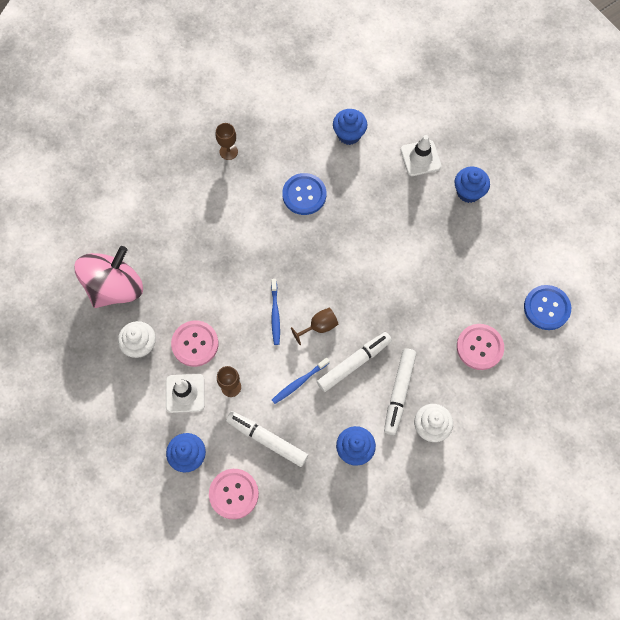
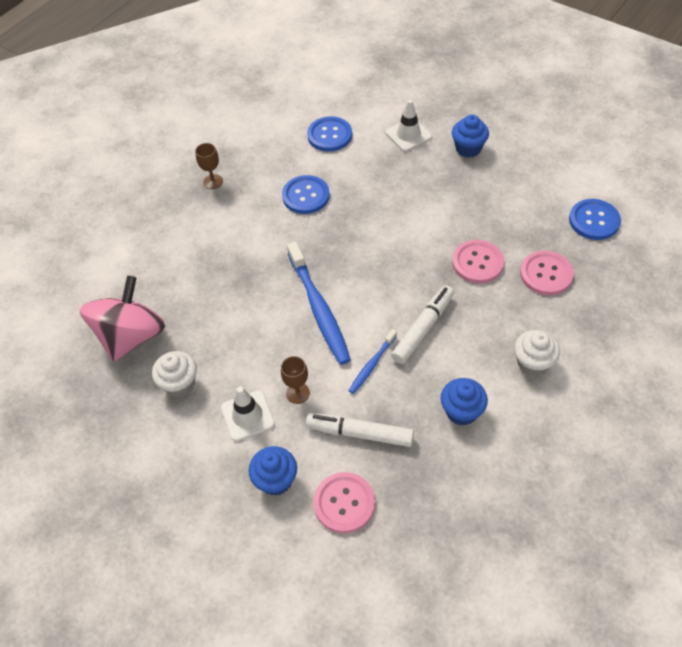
camera: 15 degrees left, 15 degrees down
(195, 344) = (241, 363): pink button -> pink button (477, 263)
(275, 314) = (319, 309): blue toothbrush -> blue toothbrush, size x1.93
(319, 326) = (371, 306): brown goblet -> none
(349, 134) = (329, 135): blue cupcake -> blue button
(399, 392) = (484, 341): white marker -> none

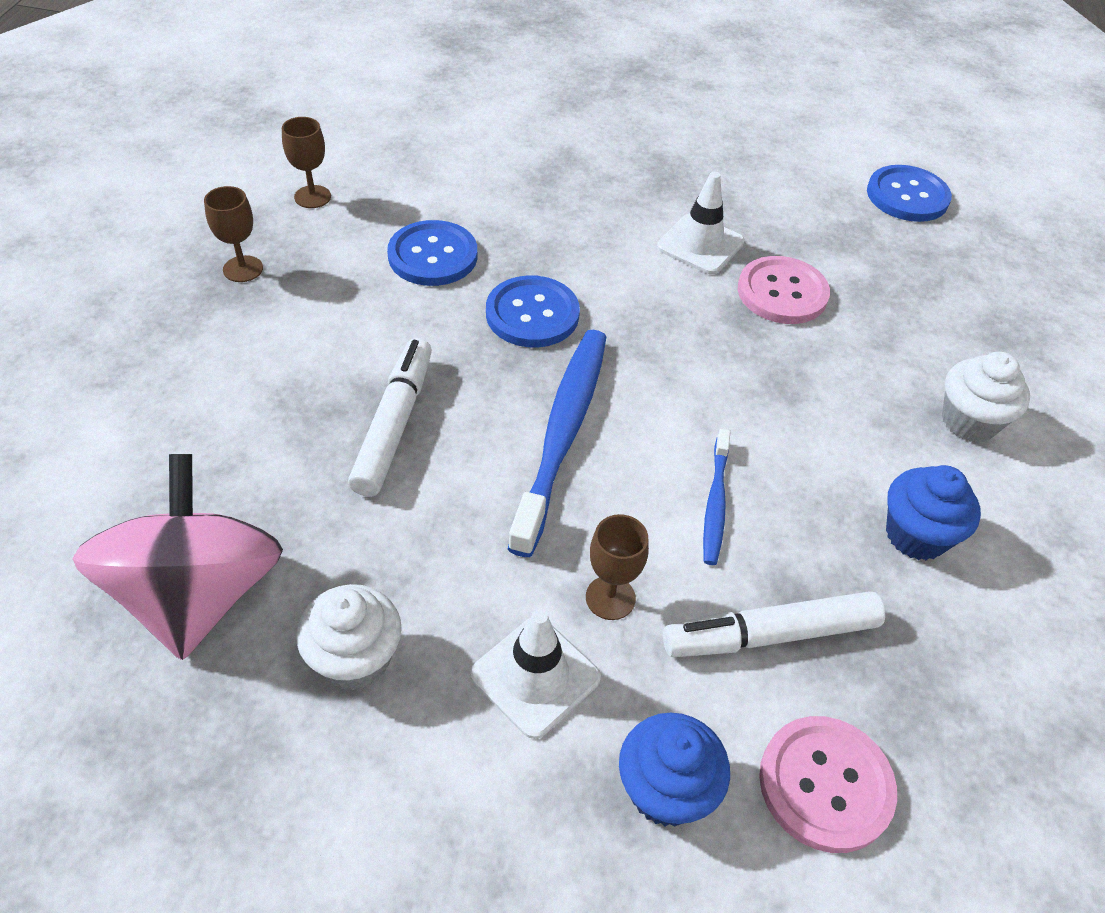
camera: 30 degrees left, 5 degrees down
(263, 147) = (312, 197): none -> brown goblet
(319, 309) = (562, 433): blue toothbrush -> blue toothbrush turned 120 degrees counterclockwise
(329, 135) = (423, 158): blue button -> blue button (532, 314)
(408, 135) = (555, 135): white traffic cone -> white traffic cone (700, 244)
(423, 329) = (762, 417): white marker -> white marker (394, 425)
(468, 148) = (660, 137): blue cupcake -> none
(546, 274) = (894, 284): pink button -> none

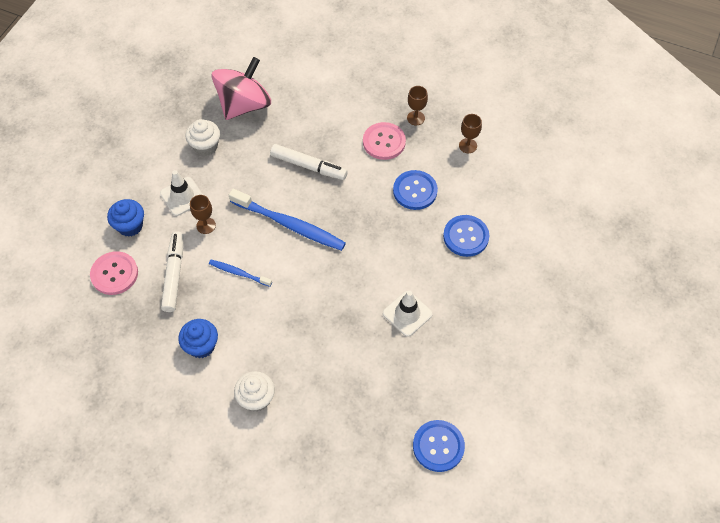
camera: 105 degrees right, 10 degrees up
(199, 594) = (244, 105): pink spinning top -> pink spinning top turned 60 degrees counterclockwise
(532, 314) = (366, 226): blue button -> blue button (465, 236)
(782, 293) = (362, 343): pink button -> pink button (384, 142)

